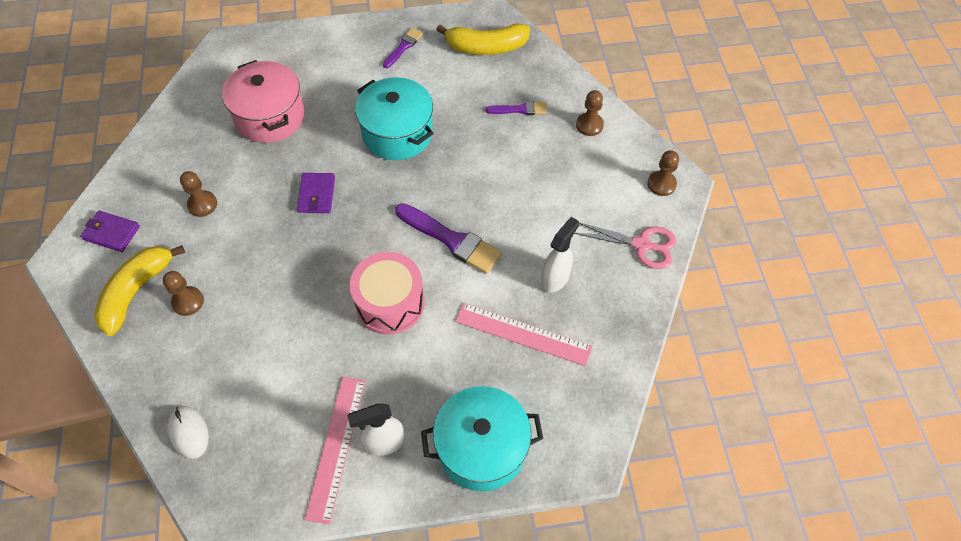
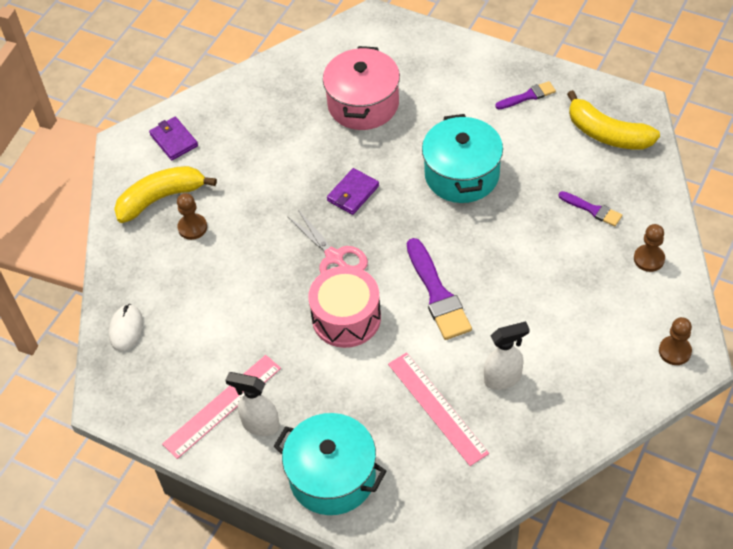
camera: 40 degrees right, 5 degrees down
(202, 204) = (257, 153): brown pawn -> none
(641, 245) = (607, 395): pink scissors -> pink scissors (334, 257)

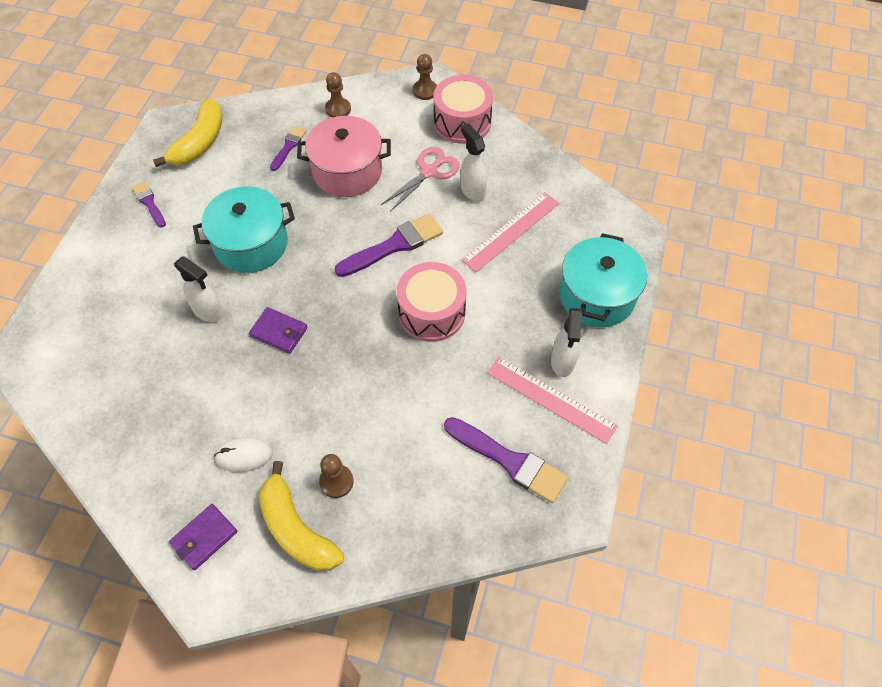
camera: 105 degrees left, 5 degrees up
(126, 329) = (482, 517): white mouse -> white mouse (244, 455)
(171, 359) = (509, 461): none -> purple brush
(334, 257) = (362, 334): pink scissors -> pink scissors (429, 172)
(363, 104) = (153, 342): pink pot -> pink pot (347, 171)
(387, 142) = (208, 311): none -> white spray bottle
(616, 384) = (462, 122): none -> pink drum

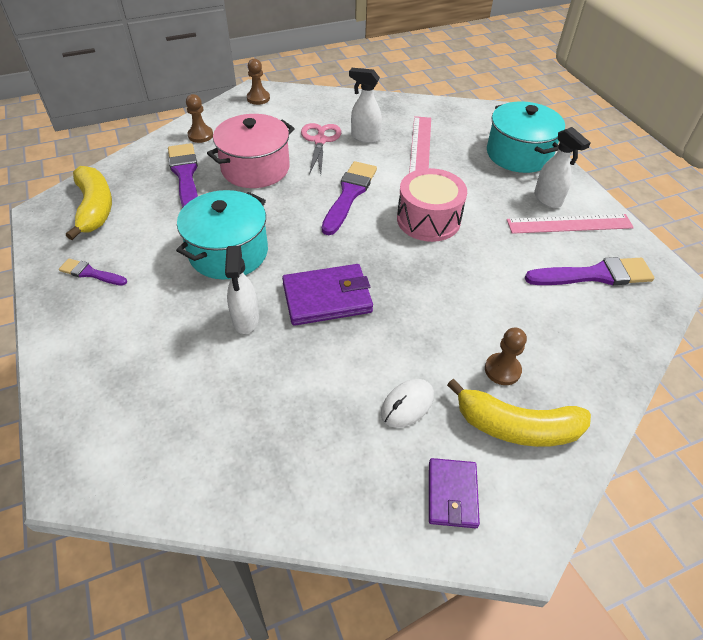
camera: 40 degrees left, 10 degrees down
(208, 311) = (246, 320): white spray bottle -> white spray bottle turned 90 degrees clockwise
(279, 332) = (327, 298): purple wallet -> purple wallet, size x1.59
(288, 147) = (185, 175): purple brush -> purple brush, size x1.79
(462, 122) = (308, 104): pink drum -> none

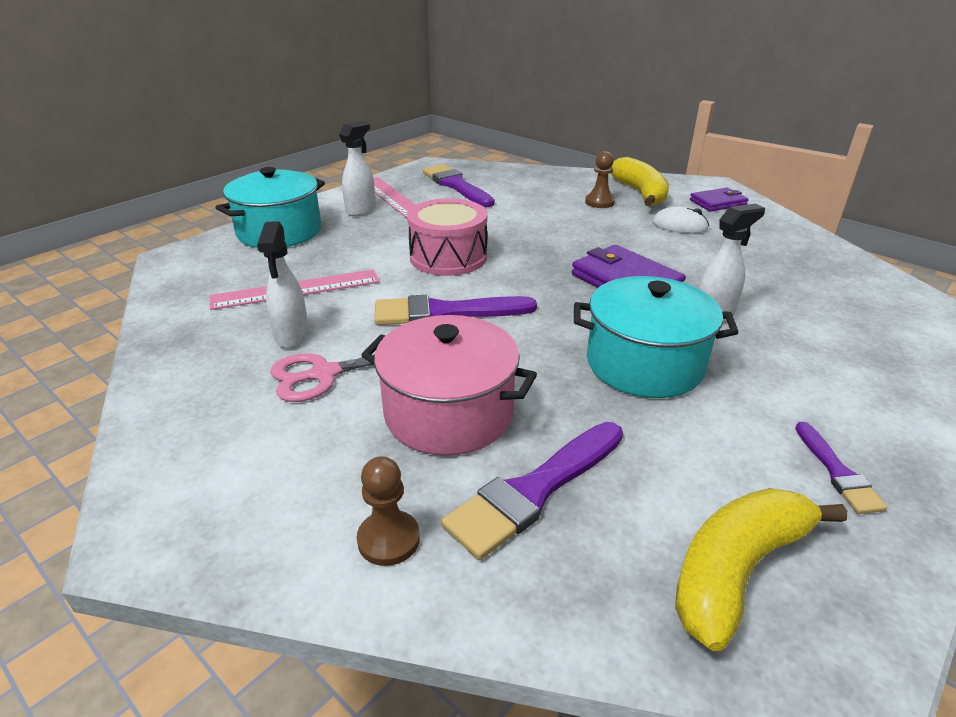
camera: 115 degrees left, 15 degrees down
(258, 98) = (183, 514): brown pawn -> none

